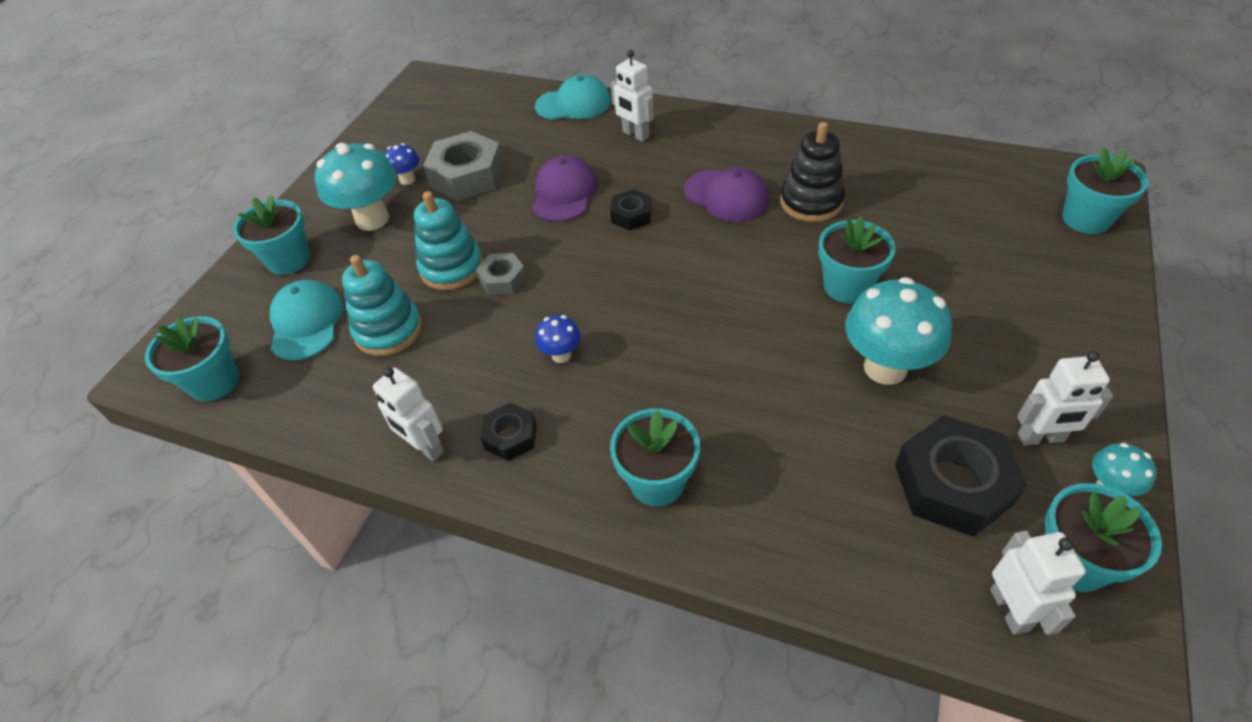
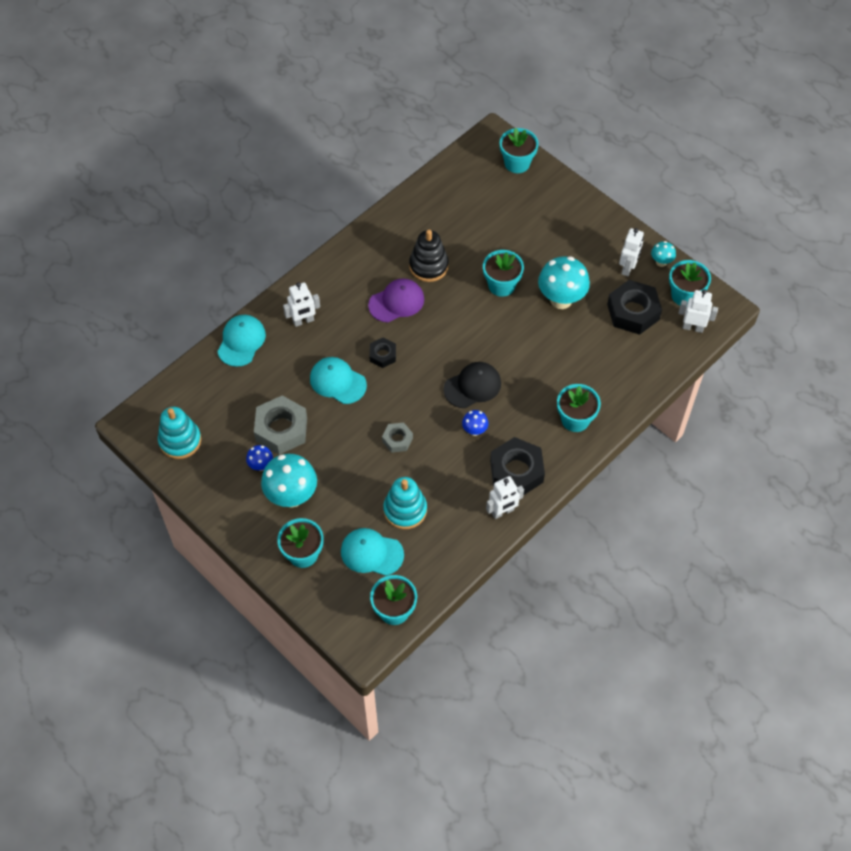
camera: 70 degrees left, 10 degrees up
(452, 268) = (370, 463): turquoise stacking toy -> turquoise stacking toy (180, 440)
(510, 436) = (516, 471): black nut -> black nut, size x1.84
(564, 193) = (337, 381): purple cap -> turquoise cap
(640, 323) = (472, 386): none -> black cap

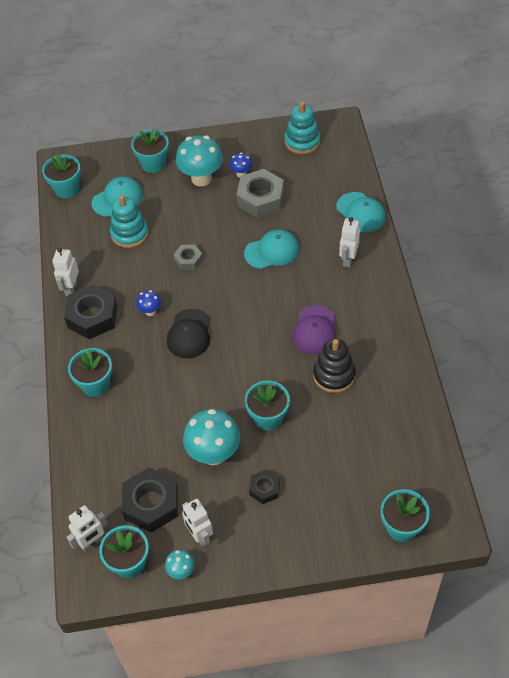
camera: 130 degrees right, 5 degrees down
(382, 355) = (271, 292): black nut -> black nut (264, 489)

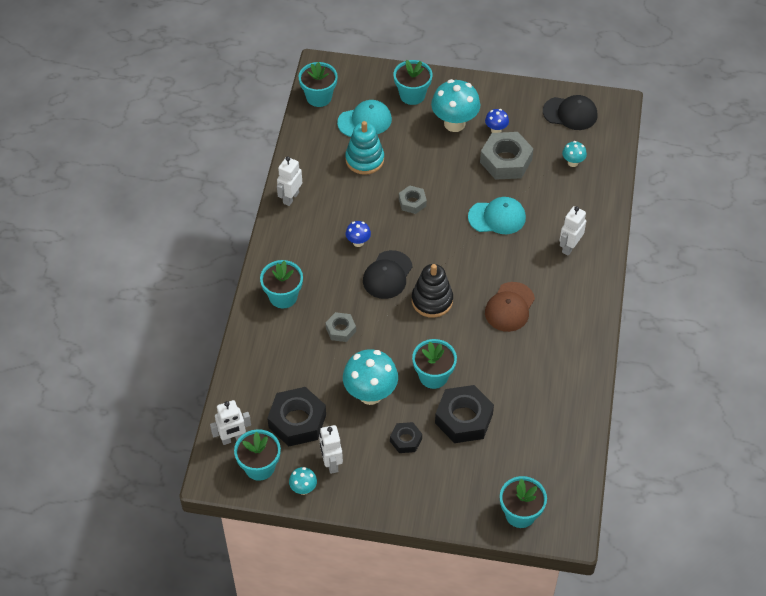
camera: 15 degrees right, 0 degrees up
(92, 317) = (302, 231): black nut -> black nut (464, 419)
(163, 400) = (341, 329): none -> grey nut
(302, 141) = (570, 113): turquoise stacking toy -> black cap
(315, 330) = (509, 307): purple cap -> brown cap
(321, 183) = (573, 162): none -> turquoise mushroom
(334, 375) = (511, 355): black stacking toy -> black stacking toy (432, 300)
(360, 212) = (601, 203): turquoise cap -> none

